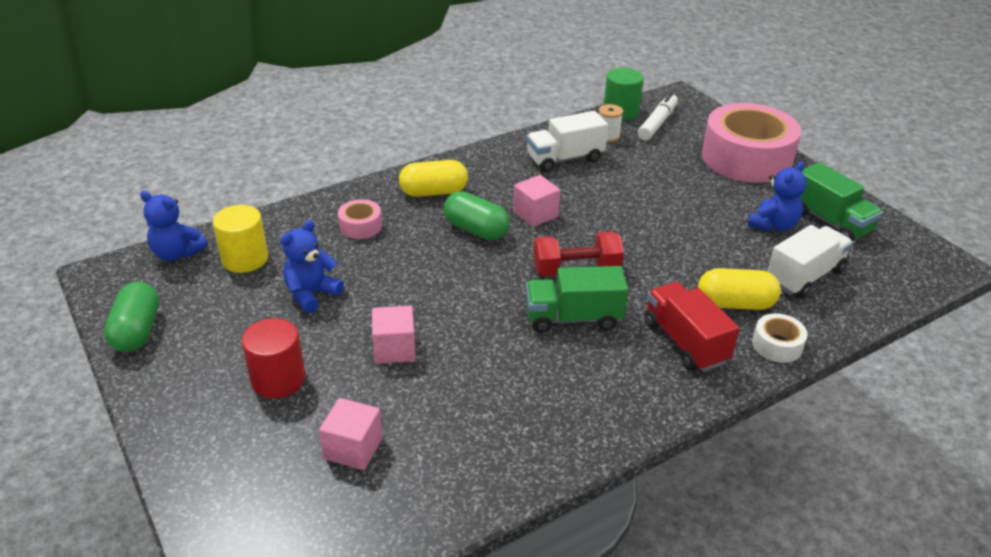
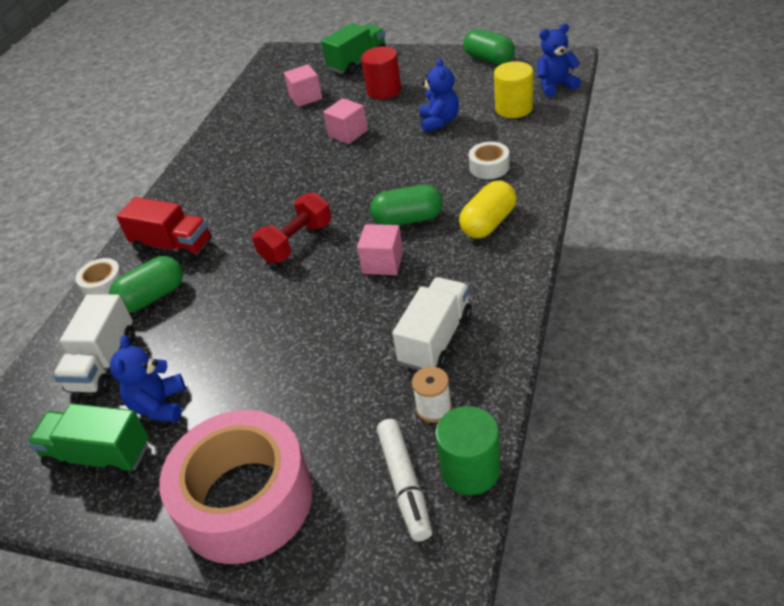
camera: 145 degrees right, 5 degrees up
(360, 226) = (489, 167): pink tape -> white tape
(573, 318) = (263, 212): green truck -> green truck (357, 62)
(735, 304) = (152, 297): yellow capsule -> green capsule

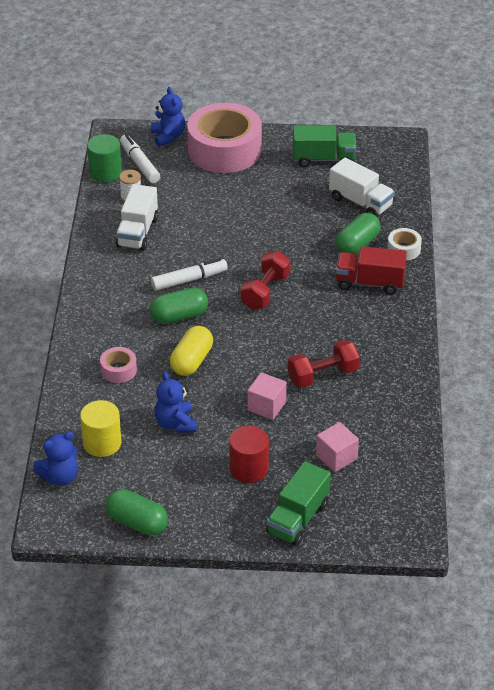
camera: 160 degrees right, 0 degrees up
(104, 362) = (360, 202): white truck -> white truck turned 135 degrees clockwise
(159, 405) = (304, 184): blue teddy bear -> blue teddy bear (168, 136)
(281, 156) = (323, 375): none -> red dumbbell
(383, 263) = (189, 280): pink cube -> white marker
(488, 223) = (112, 316): yellow capsule -> yellow capsule (191, 361)
(489, 167) = (118, 370): white tape -> pink tape

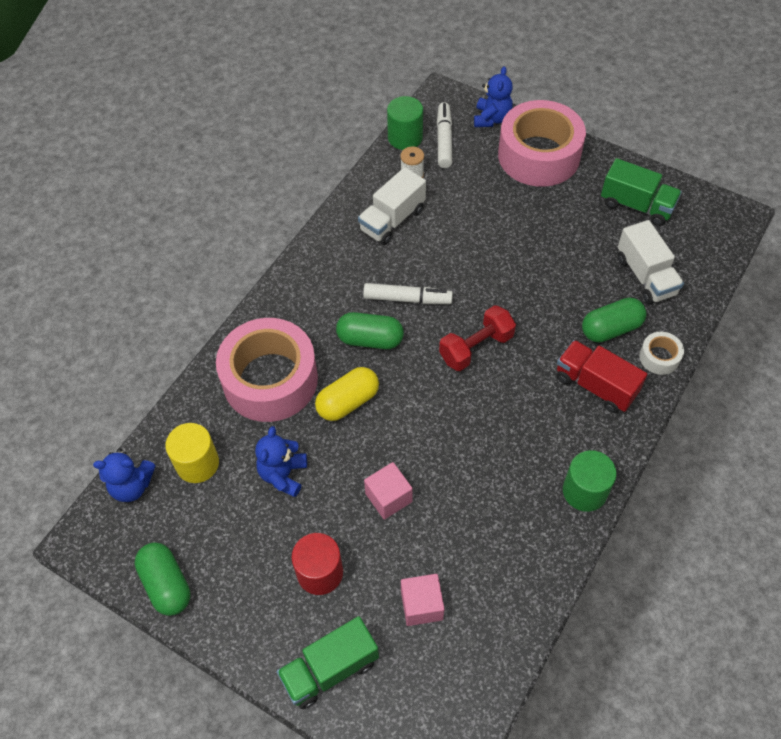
camera: 30 degrees right, 15 degrees up
(118, 370) = (270, 379): pink tape -> pink tape, size x2.36
(323, 375) = (472, 485): red dumbbell -> none
(404, 348) = (584, 491): none -> green cylinder

